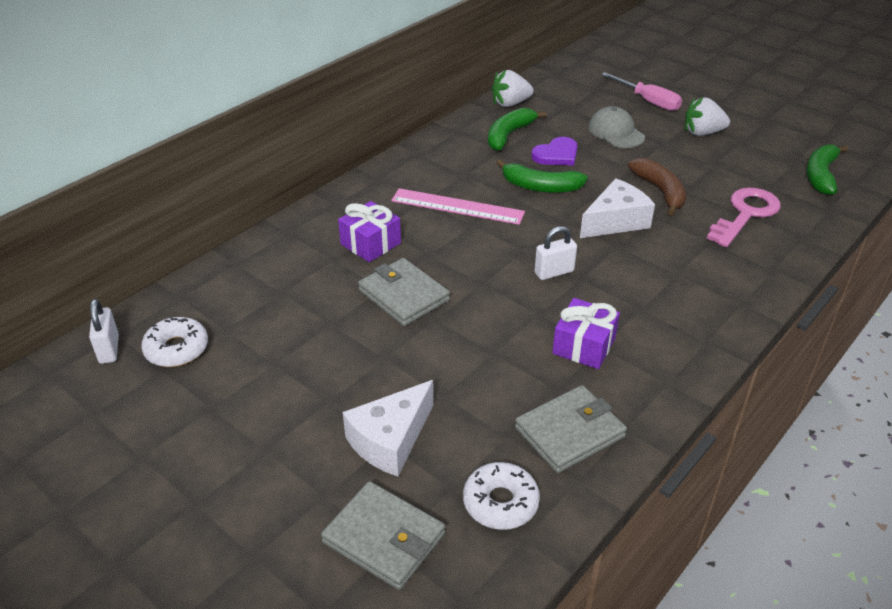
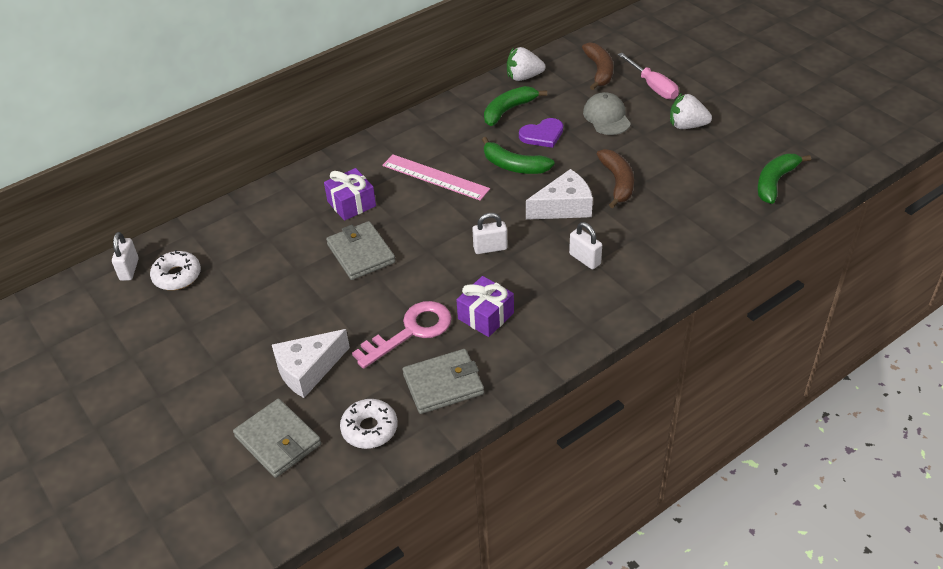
camera: 15 degrees right, 5 degrees up
(586, 92) = (599, 71): none -> brown banana
(666, 271) = (585, 259): none -> white padlock
(745, 214) = (683, 213): pink key -> pink key (411, 331)

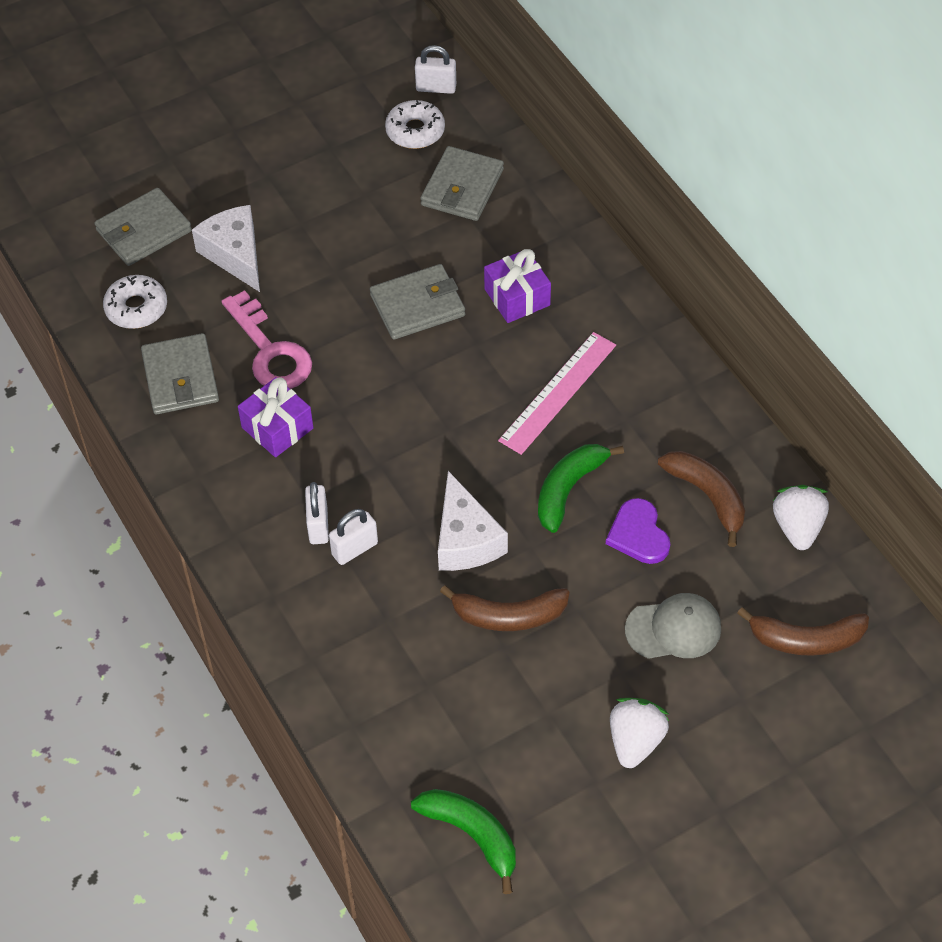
camera: 95 degrees right, 10 degrees up
(242, 243) = (462, 187): none -> grey wallet
(490, 248) = (399, 444): white padlock -> white padlock (318, 525)
(508, 110) = (707, 496): green banana -> brown banana
(653, 86) = (752, 713): pink screwdriver -> none

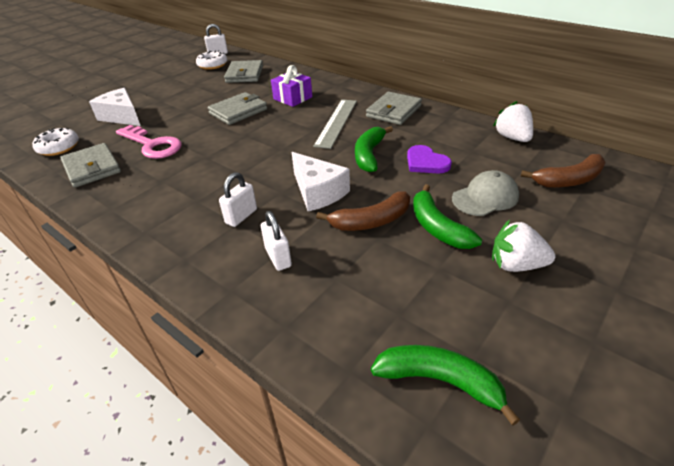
camera: 20 degrees left, 15 degrees down
(144, 230) = (62, 120): grey wallet -> grey wallet (393, 111)
(277, 428) = (165, 174): purple gift -> none
(318, 525) = (209, 211): white padlock -> white padlock (278, 257)
(558, 392) = (336, 122): pink ruler -> grey ruler
(582, 655) = (437, 227): none -> green banana
(635, 741) = (516, 265): white strawberry -> white strawberry turned 75 degrees counterclockwise
(707, 496) = (452, 139): brown banana -> none

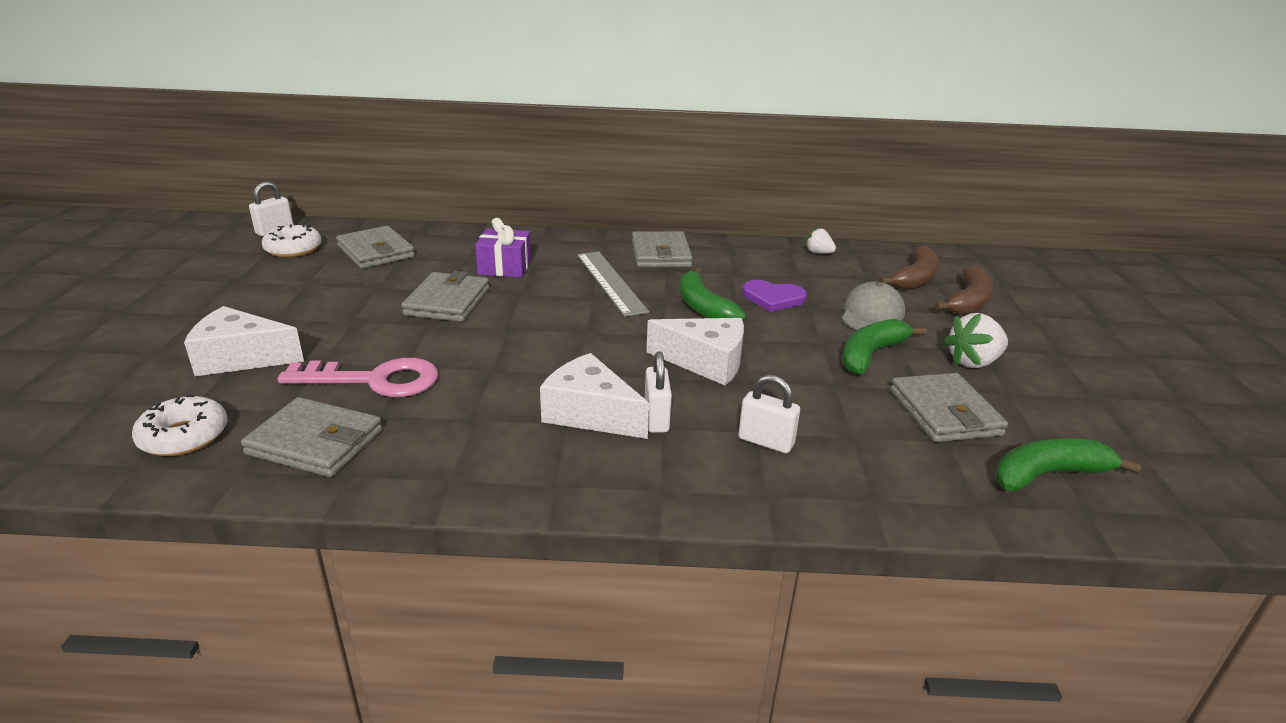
camera: 40 degrees left, 10 degrees down
(214, 199) = (590, 414): none -> white cheese
(371, 221) = (804, 371): brown banana -> brown banana (968, 302)
(429, 293) = (944, 412): none -> grey wallet
(437, 227) = (871, 354): green banana -> green banana turned 105 degrees clockwise
(512, 138) = (818, 253): white strawberry -> white strawberry, size x0.60

